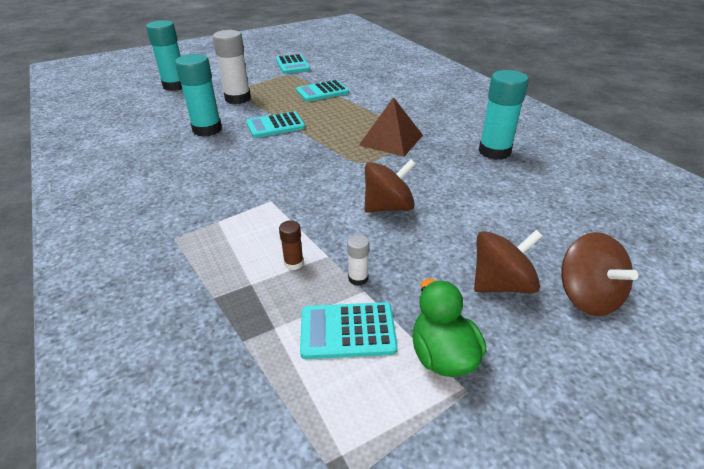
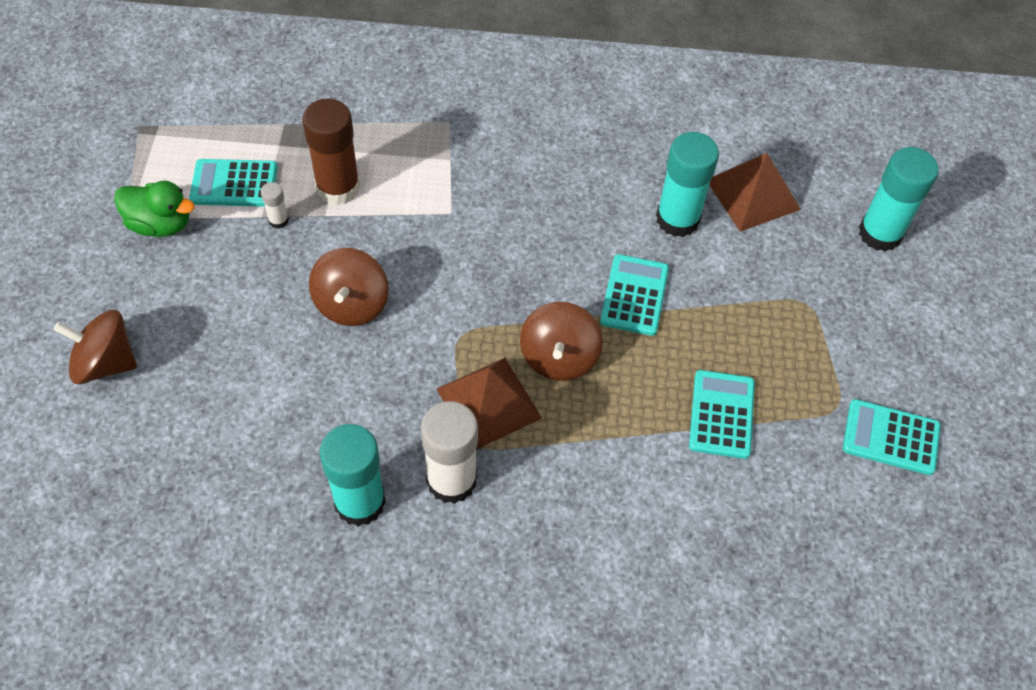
camera: 120 degrees right, 20 degrees up
(170, 116) = (752, 194): none -> brown pyramid
(238, 98) = (769, 291): white glue stick -> white glue stick (451, 480)
(294, 263) = (338, 187): brown glue stick -> brown glue stick, size x2.21
(347, 331) = (234, 184): turquoise calculator -> turquoise calculator turned 120 degrees counterclockwise
(501, 284) = (176, 313): brown spinning top -> brown spinning top (559, 357)

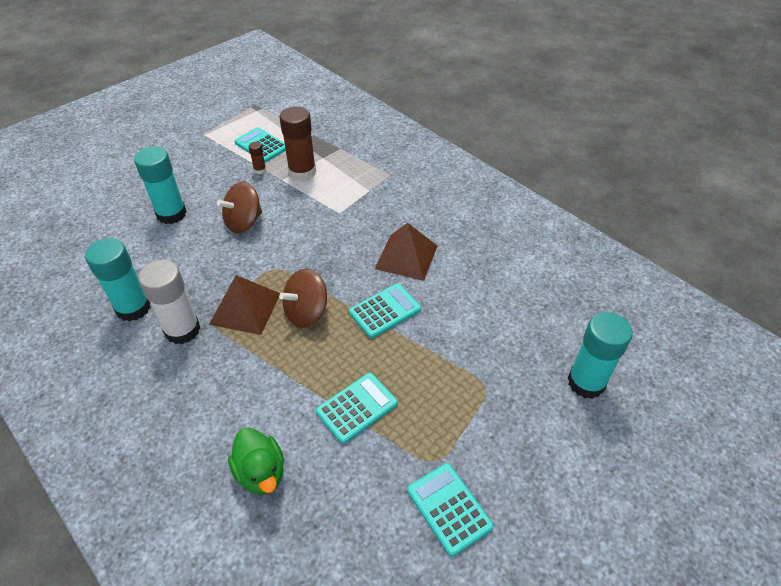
camera: 45 degrees right, 10 degrees down
(105, 363) = (122, 181): brown spinning top -> none
(160, 224) = (212, 143): green duck -> green duck (261, 472)
(278, 220) = (260, 170): white glue stick -> brown glue stick
(677, 219) = (457, 290): turquoise glue stick -> turquoise glue stick (171, 214)
(752, 194) = (521, 306): brown pyramid -> brown pyramid (406, 257)

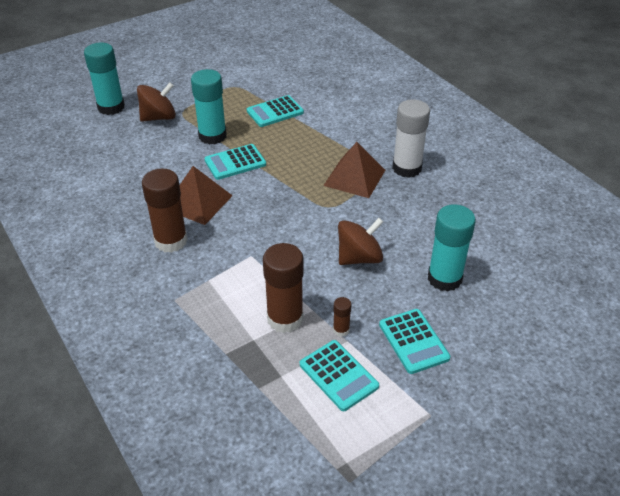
camera: 170 degrees left, 5 degrees down
(133, 308) = (455, 189): turquoise glue stick -> turquoise glue stick (212, 136)
(261, 472) = (341, 92): green duck -> none
(306, 312) = (301, 169): brown spinning top -> brown spinning top (159, 117)
(414, 217) = (171, 241): none -> brown glue stick
(449, 508) = (234, 70): turquoise calculator -> turquoise calculator (413, 341)

